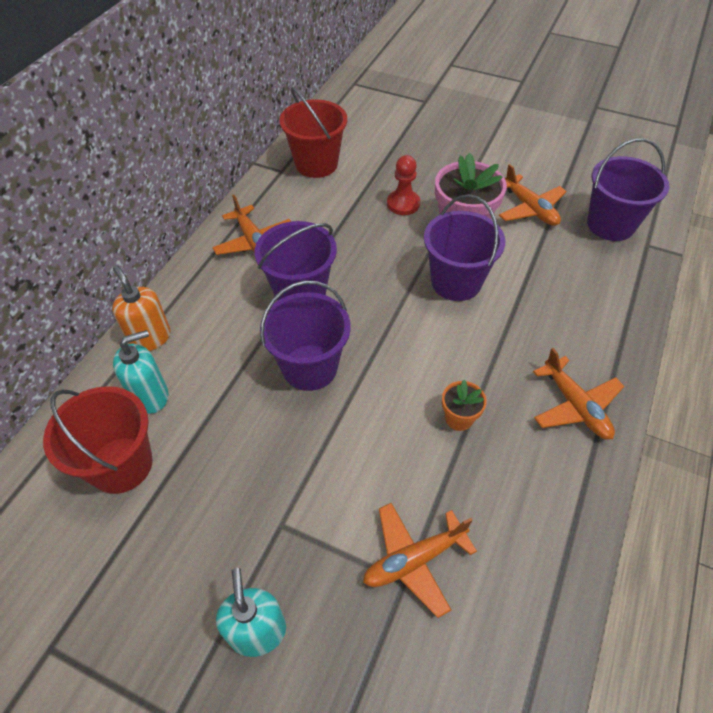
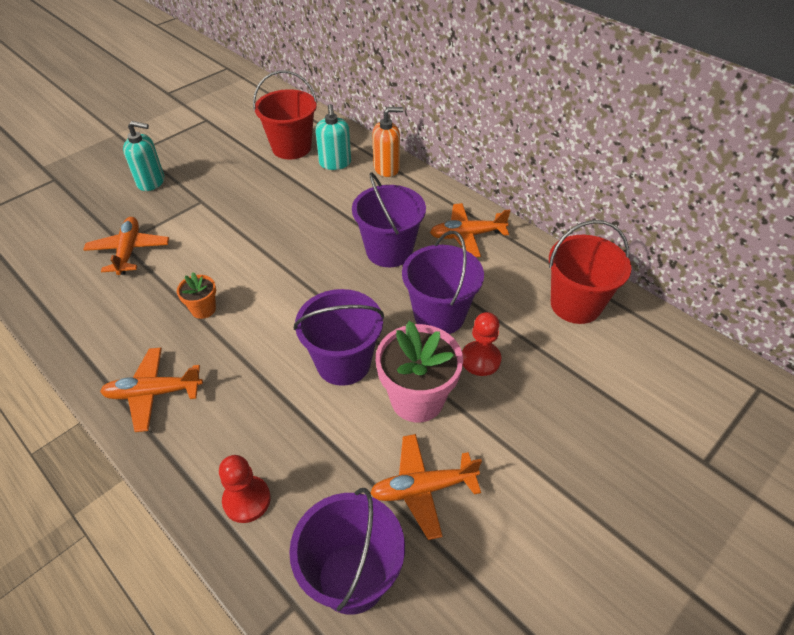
camera: 110 degrees right, 5 degrees down
(310, 367) = (309, 239): purple bucket -> purple bucket (439, 315)
(609, 295) = (247, 500): none -> red pawn

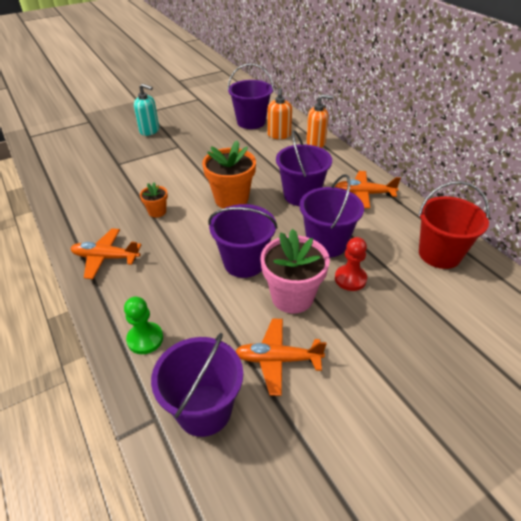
camera: 15 degrees right, 5 degrees down
(129, 251) = (120, 169): orange plane -> none
(247, 500) = (145, 339): red pawn -> green pawn
(291, 147) = (251, 122): red bucket -> purple bucket
(299, 272) = (231, 199): none -> orange flower pot
(335, 163) = (279, 135): turquoise soap dispenser -> orange soap dispenser

